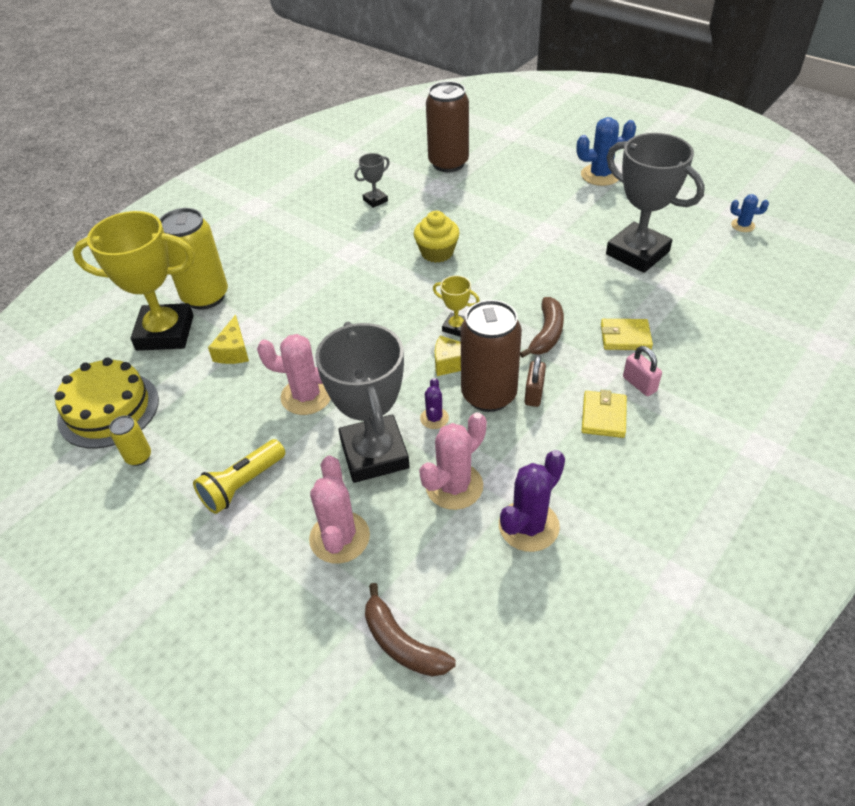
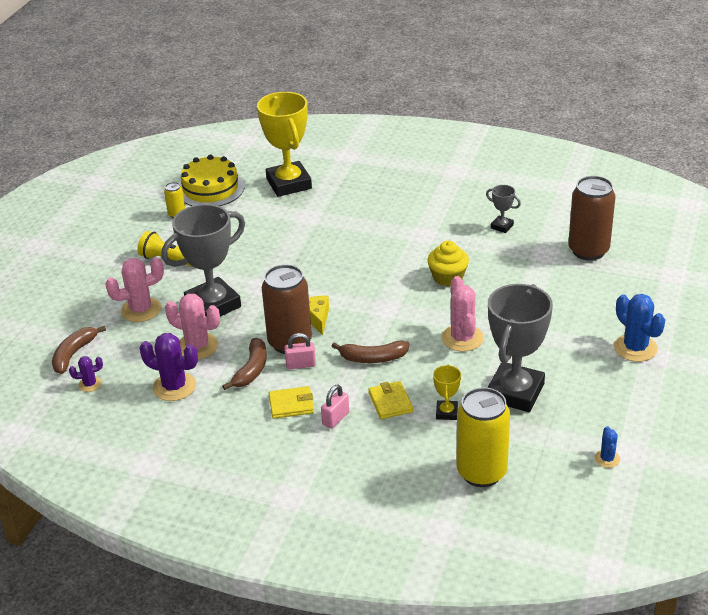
camera: 70 degrees right, 10 degrees down
(205, 297) = (334, 186): yellow can -> yellow can (481, 472)
(233, 351) = (284, 217): yellow cheese -> none
(306, 396) = (254, 261): pink cactus -> pink cactus (462, 338)
(434, 418) = (256, 322): purple cactus -> purple cactus (90, 384)
(456, 327) = (358, 310): yellow trophy -> yellow trophy (446, 412)
(525, 440) = (251, 370): none -> brown banana
(534, 394) = (301, 365): brown padlock -> pink padlock

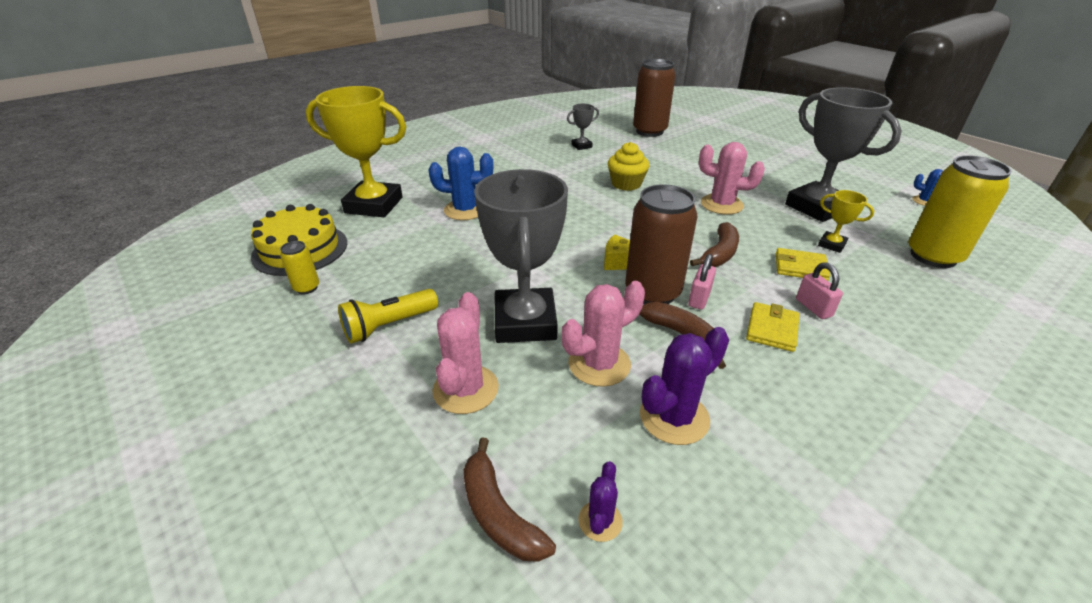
camera: 60 degrees left, 0 degrees up
(635, 348) = (784, 152): blue cactus -> blue cactus (465, 210)

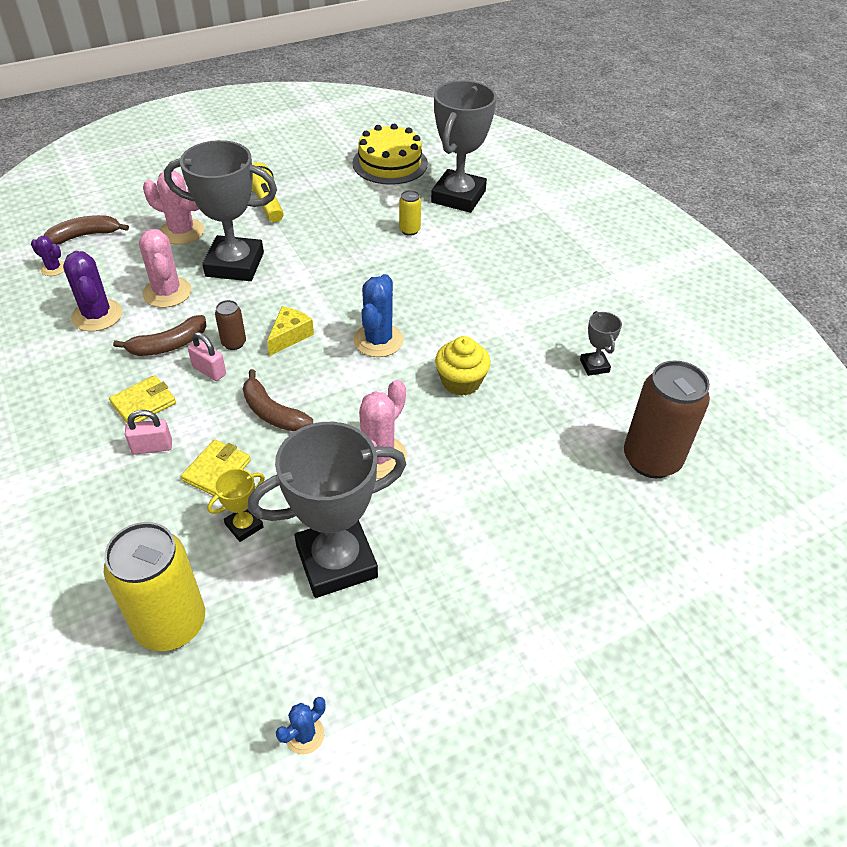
camera: 100 degrees right, 10 degrees up
(307, 288) = (332, 169): yellow can -> yellow can (409, 230)
(374, 205) = (458, 197): yellow trophy -> grey trophy
(465, 210) = (431, 249): blue cactus -> blue cactus (378, 340)
(652, 292) = (234, 343): brown can -> brown can, size x0.46
(772, 329) = (143, 403): yellow wallet -> yellow wallet turned 75 degrees counterclockwise

